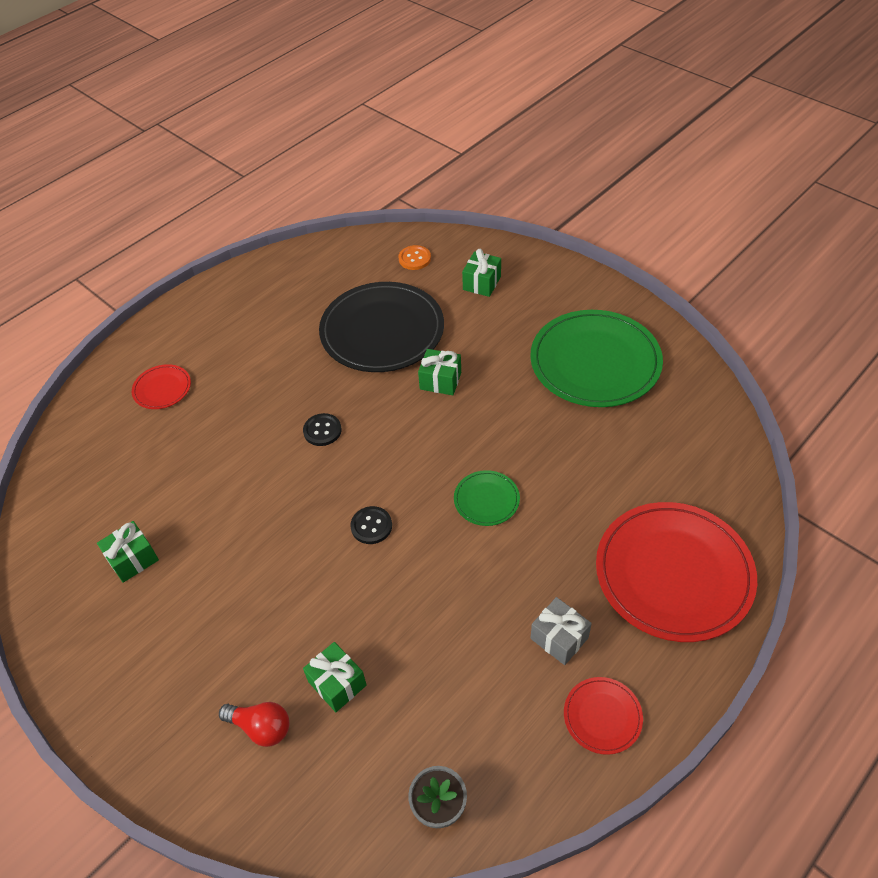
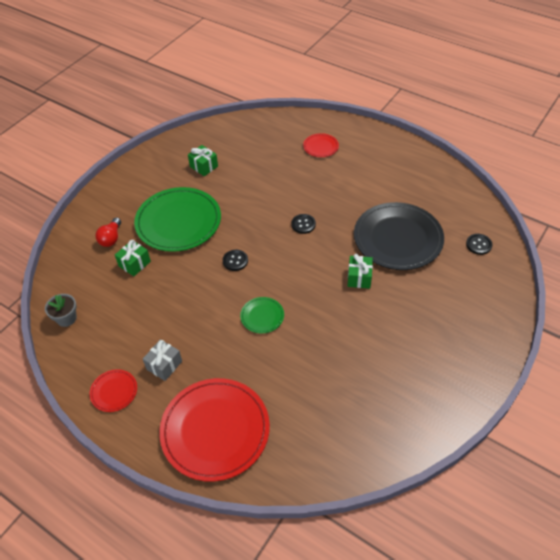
camera: 80 degrees right, 0 degrees up
(414, 259) = (478, 245): orange button -> black button
(481, 283) = (466, 289): green gift -> none
(595, 362) = (402, 371): green plate -> green plate (178, 222)

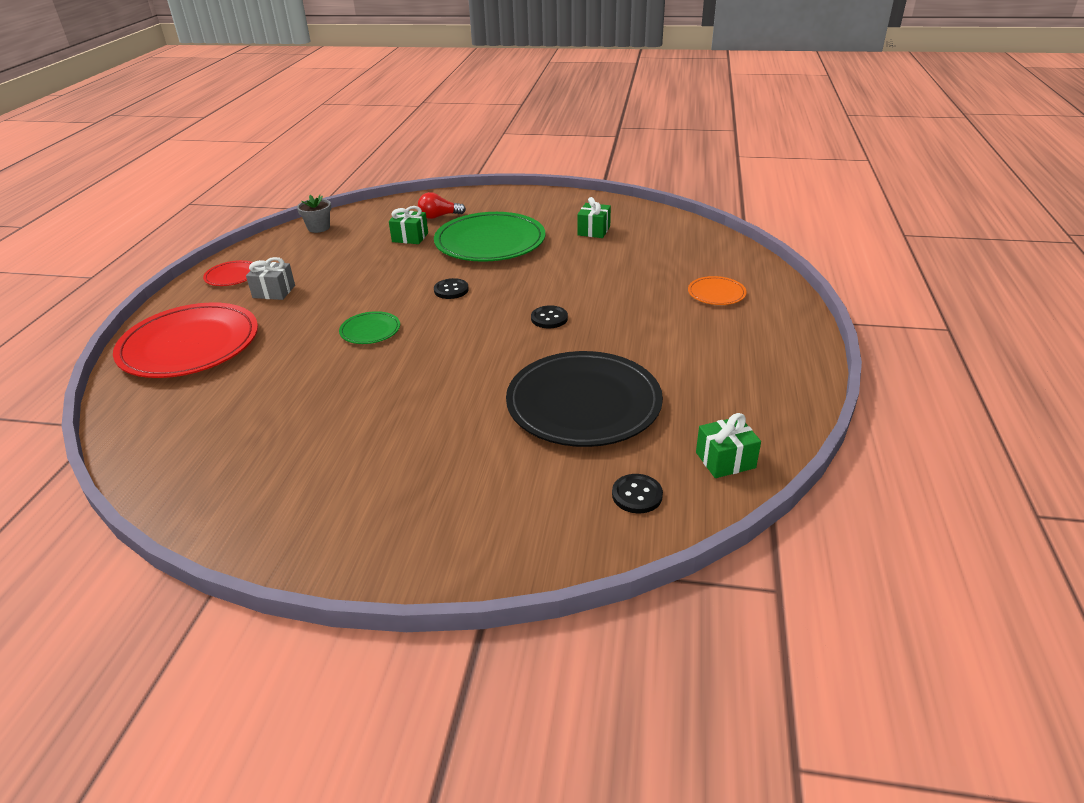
camera: 65 degrees right, 15 degrees down
(320, 147) = (716, 293): red plate -> orange plate
(359, 278) = (478, 386): green gift -> green gift (725, 460)

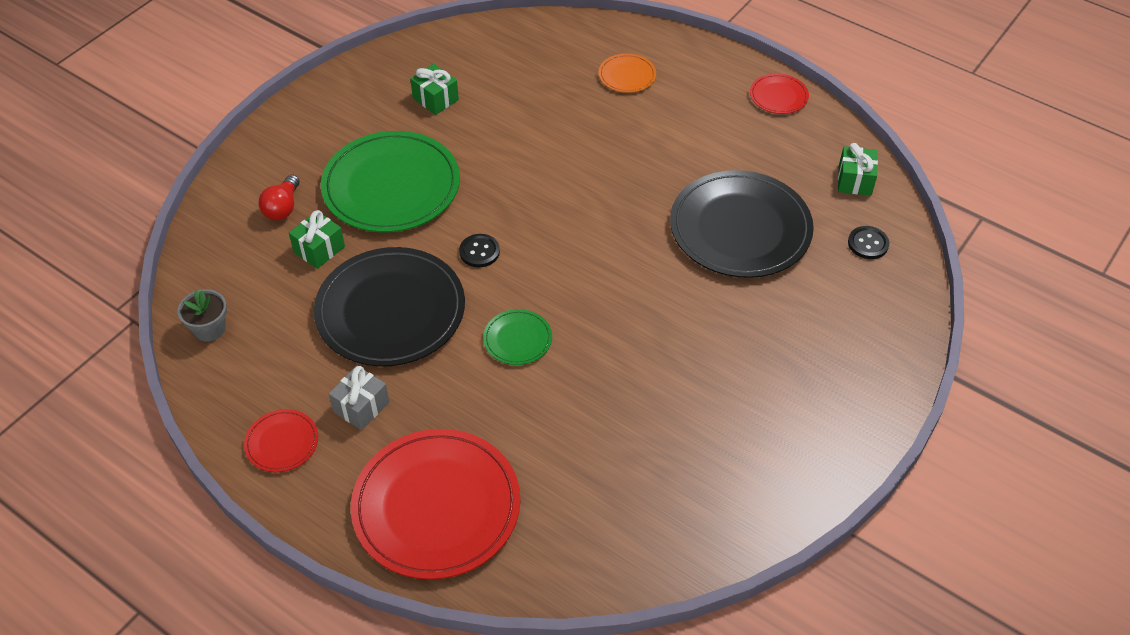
camera: 65 degrees left, 15 degrees up
(369, 276) = (390, 310): none -> black plate
(549, 318) = (591, 199): black button -> none
(793, 377) = (778, 96): none -> red plate

